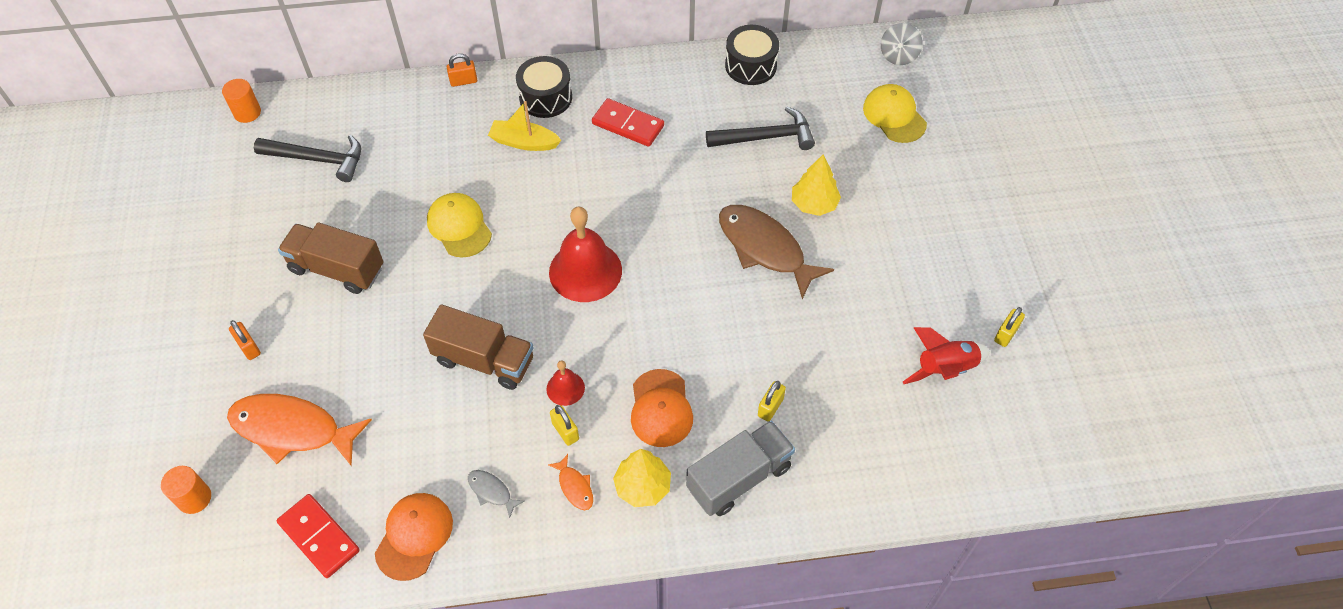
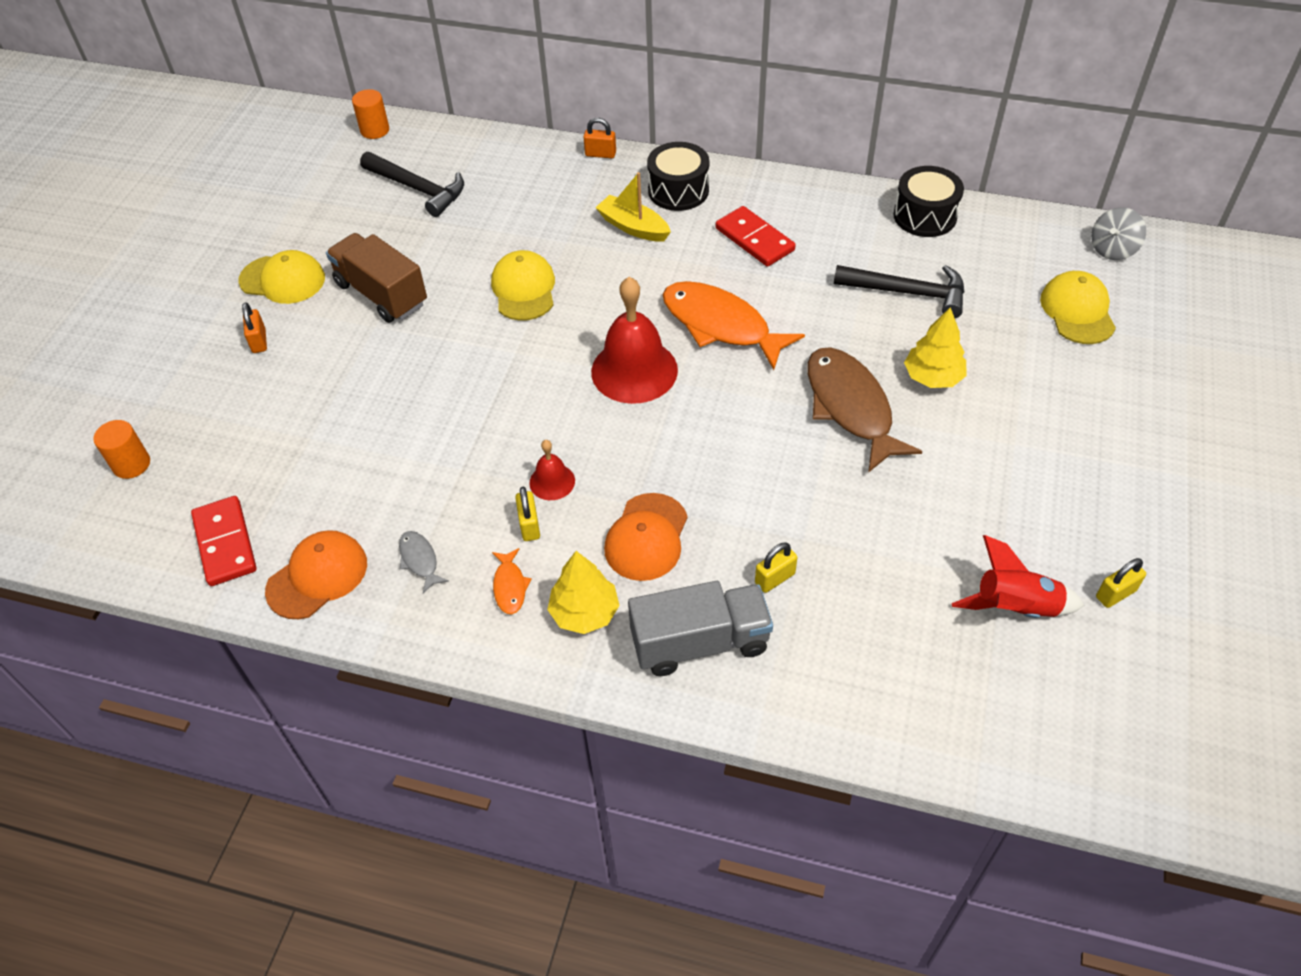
camera: 25 degrees right, 5 degrees down
(239, 283) = (282, 280): none -> yellow cap
(292, 429) = (257, 431): orange fish -> orange fish (721, 325)
(484, 360) = (481, 426): brown truck -> none

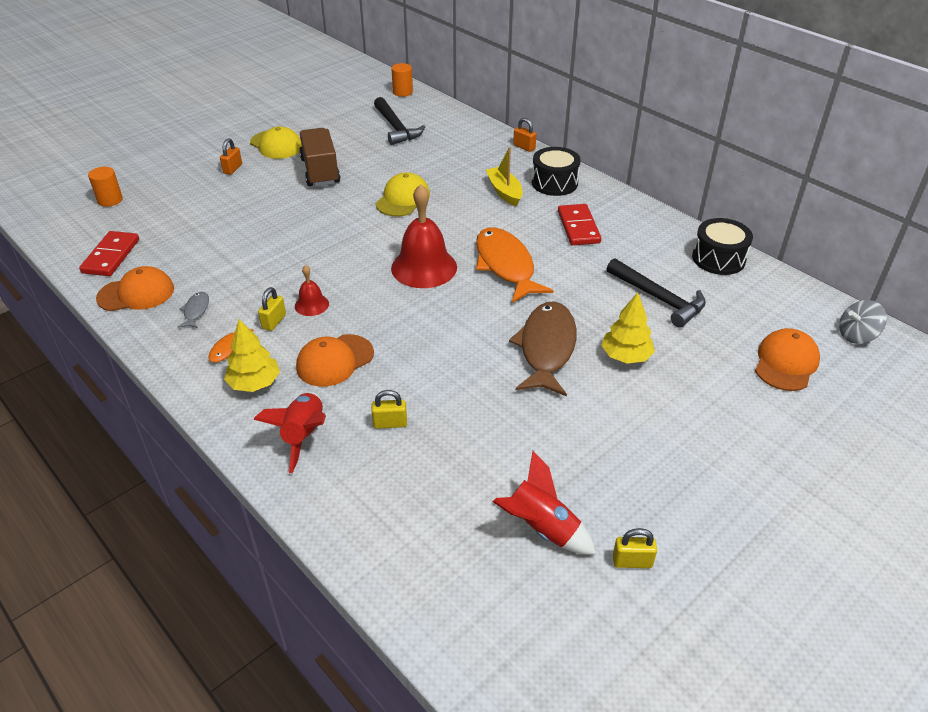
camera: 30 degrees right, 10 degrees down
(700, 642) = (304, 435): grey truck -> red rocket
(1077, 311) = (786, 363): yellow cap -> orange cap

